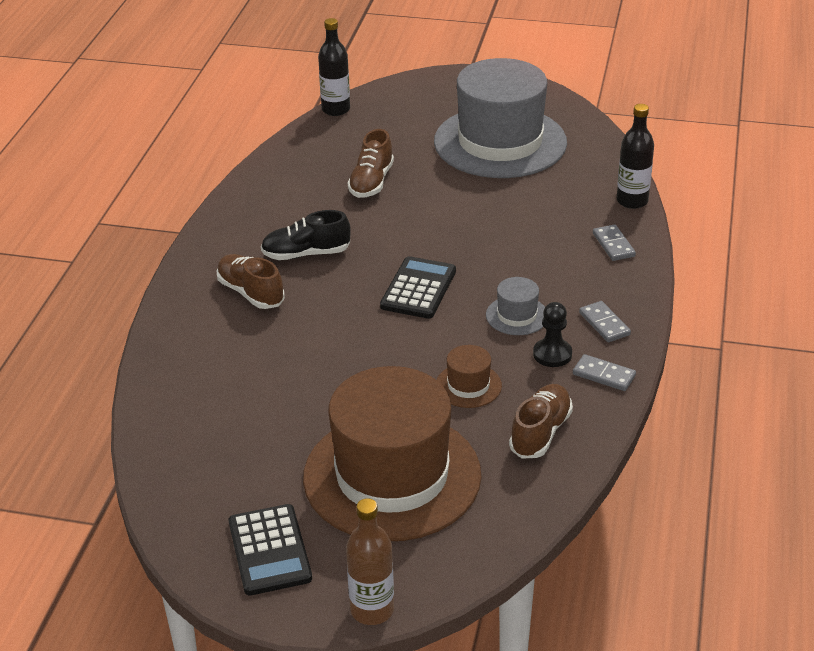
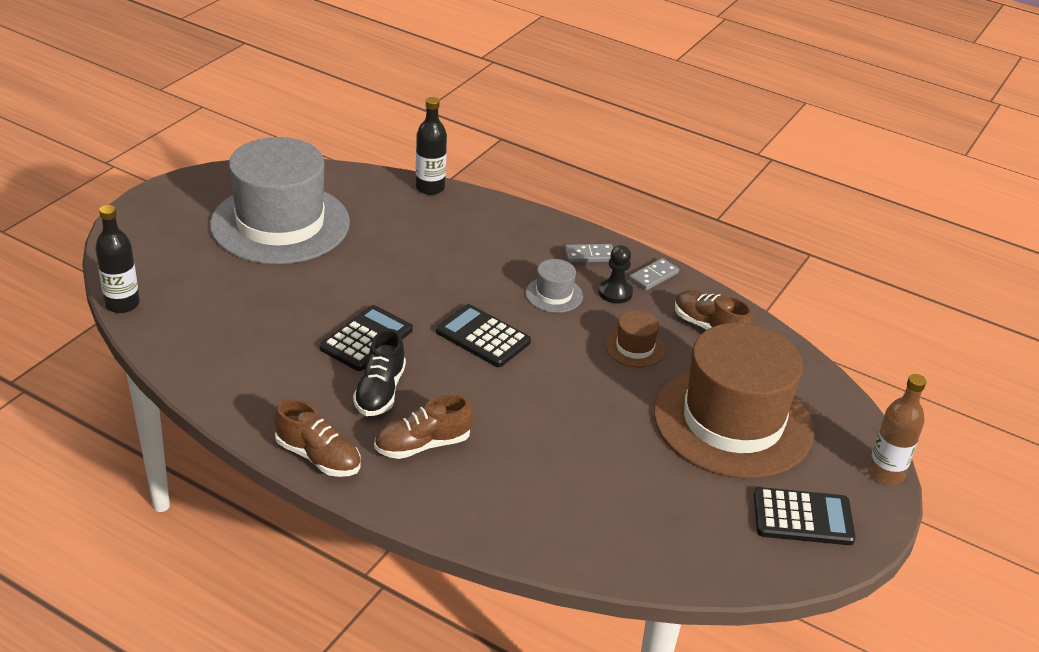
camera: 75 degrees left, 0 degrees up
(371, 182) = (285, 317): brown shoe -> brown shoe (318, 457)
(371, 228) = (366, 339): none -> black calculator
(613, 245) = (486, 217): grey domino -> none

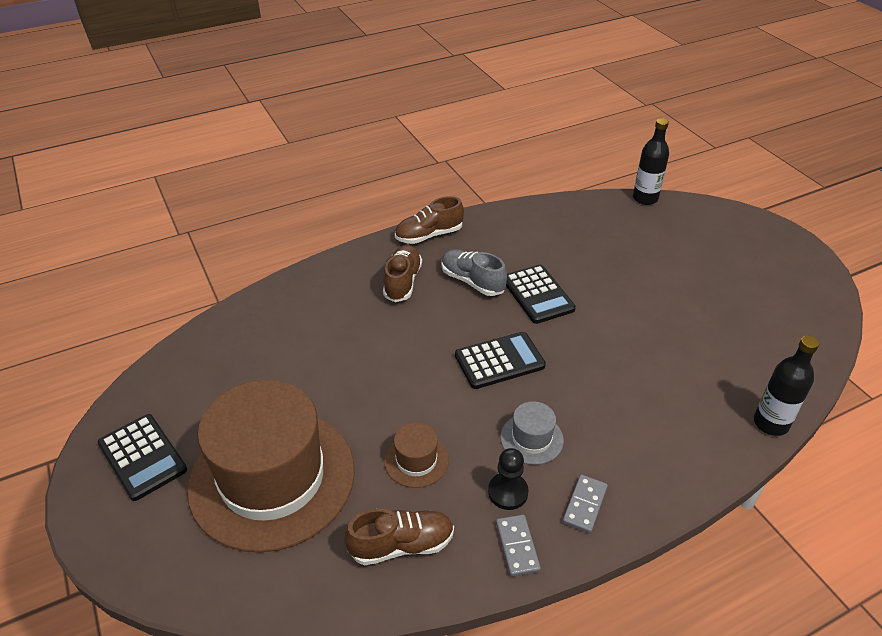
camera: 125 degrees right, 5 degrees up
(280, 224) = (729, 298): grey hat -> none
(380, 391) = (472, 281): black shoe -> grey shoe
(803, 517) = (142, 457): black calculator -> black calculator turned 75 degrees counterclockwise
(885, 474) = (113, 559): brown bottle -> none

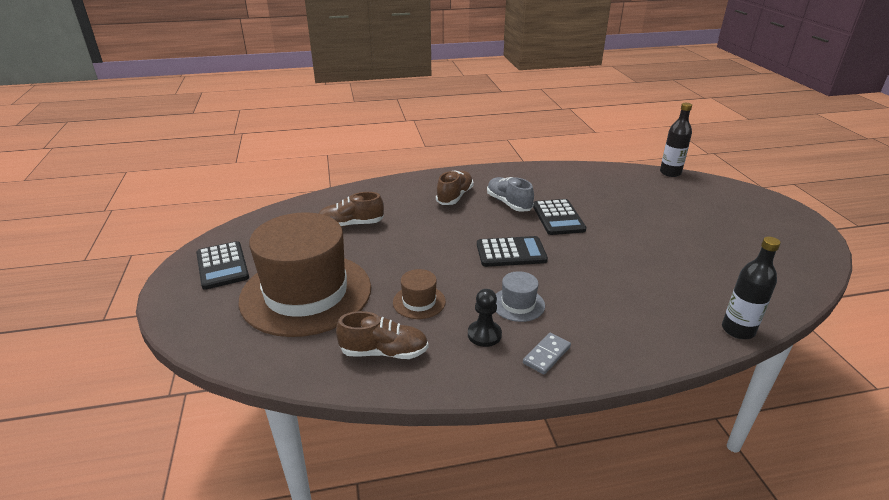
camera: 15 degrees right, 10 degrees down
(429, 235) = (486, 173): brown shoe -> brown shoe (351, 224)
(517, 546) = (478, 371): grey domino -> none

